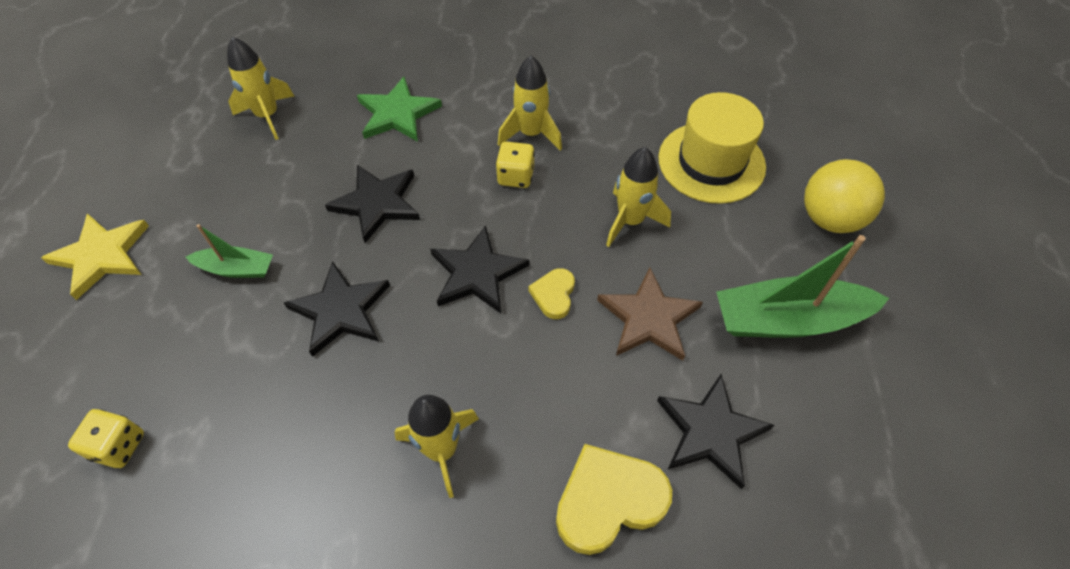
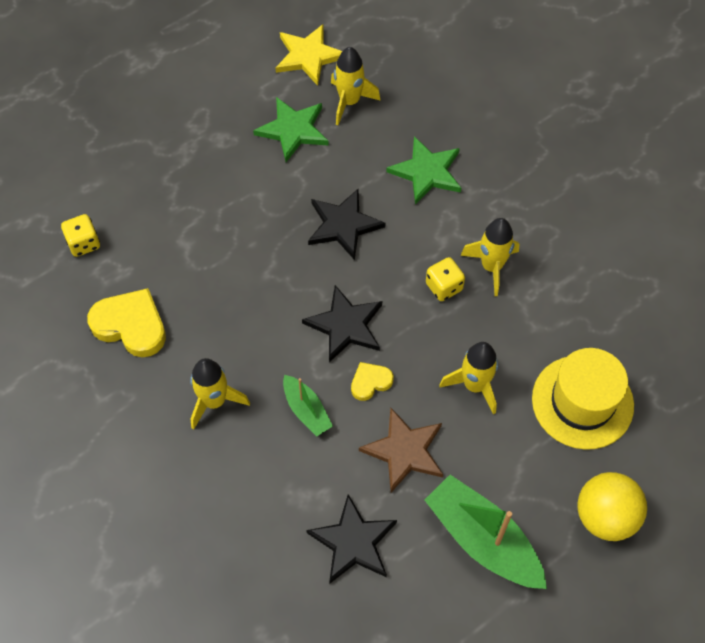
camera: 50 degrees right, 5 degrees up
(101, 256) = (173, 120): yellow star -> yellow star (308, 56)
(237, 269) = (228, 195): green boat -> green boat (306, 410)
(240, 172) = (293, 130): none -> green star
(340, 311) = (251, 274): black star -> none
(608, 500) = (259, 513): yellow heart -> yellow heart (131, 325)

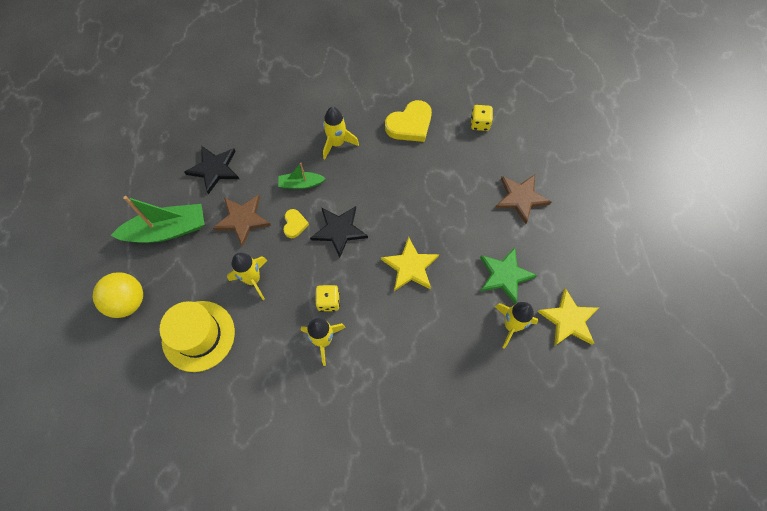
camera: 120 degrees right, 5 degrees up
(178, 154) = (521, 198): none -> brown star
(343, 225) = (410, 266): black star -> yellow star
(427, 172) = (421, 343): green star -> none

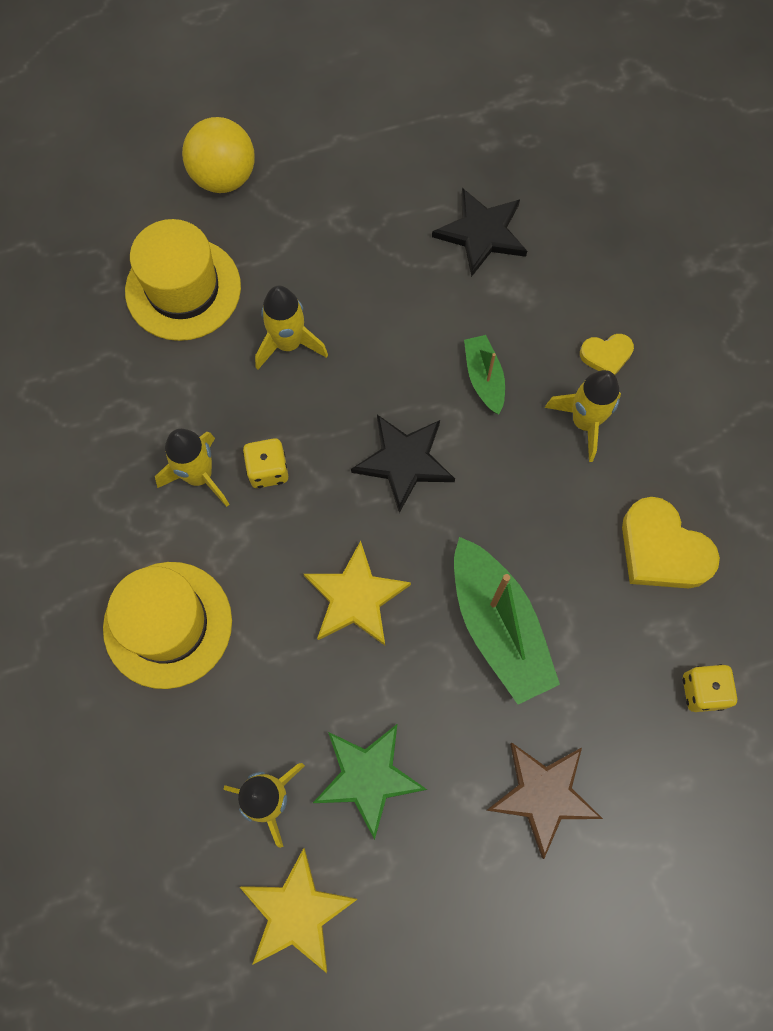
camera: 80 degrees right, 5 degrees up
(167, 230) = (353, 195): green boat -> green boat (498, 627)
(242, 219) = (394, 301): brown star -> none
(294, 224) = (401, 385): yellow heart -> yellow heart (606, 355)
(409, 368) = (168, 624): none -> yellow hat

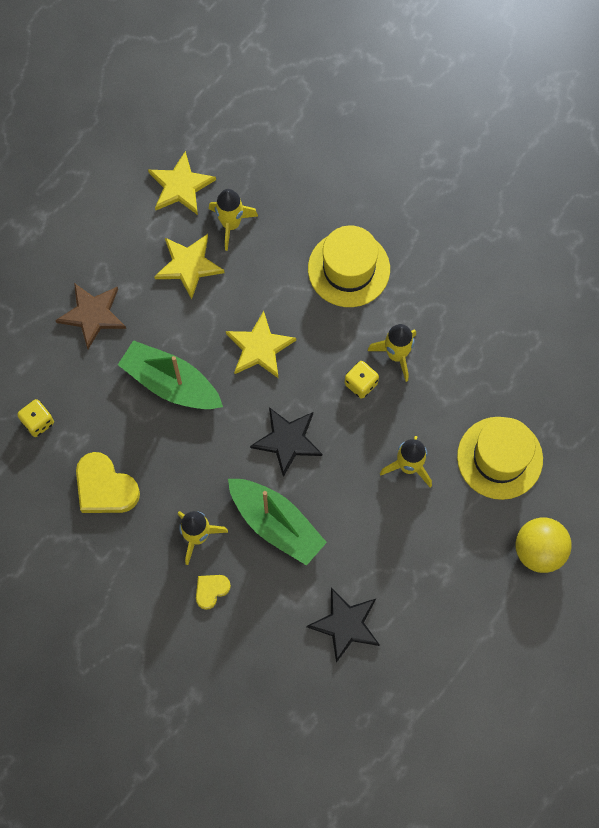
camera: 145 degrees right, 0 degrees up
(368, 777) = (188, 265): green star -> yellow star
(484, 378) = (276, 524): green boat -> green boat, size x1.85
(662, 550) = (105, 487): yellow heart -> yellow heart turned 150 degrees counterclockwise

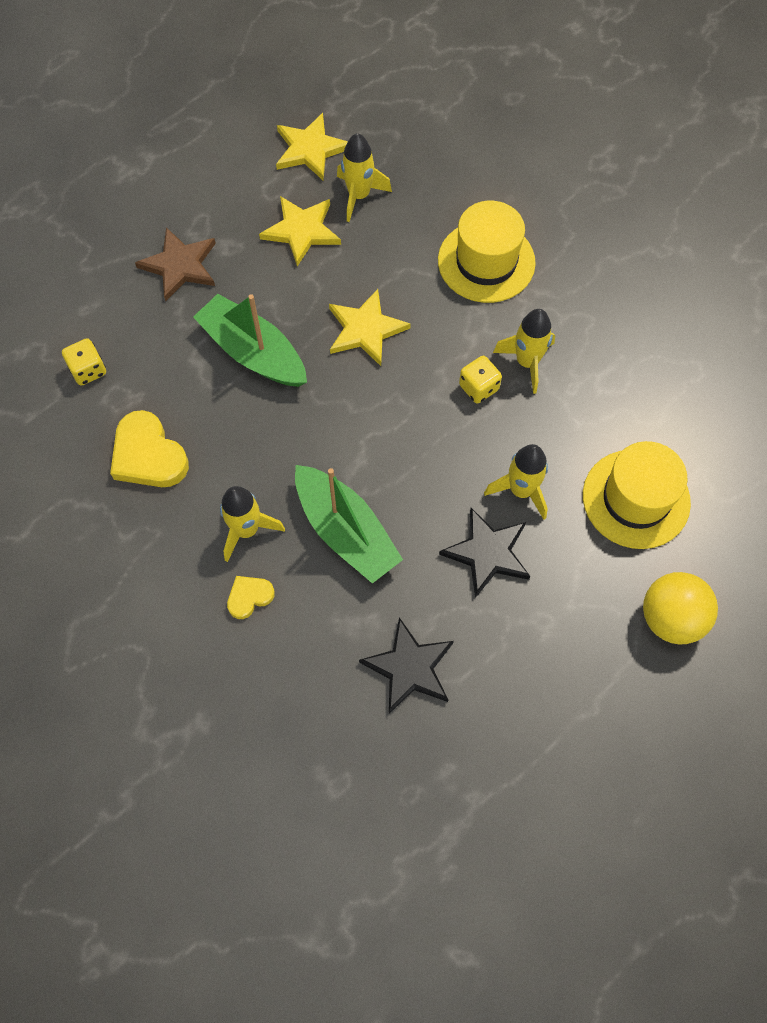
camera: 10 degrees right, 5 degrees down
(287, 440) = (378, 437): black star -> black star (487, 553)

